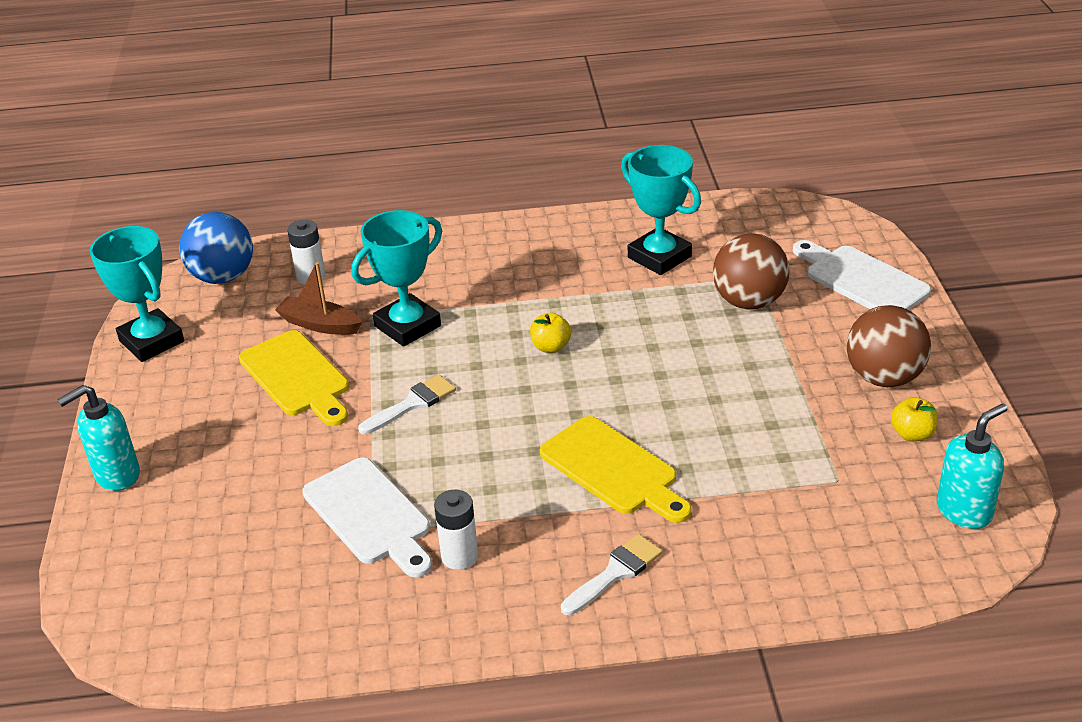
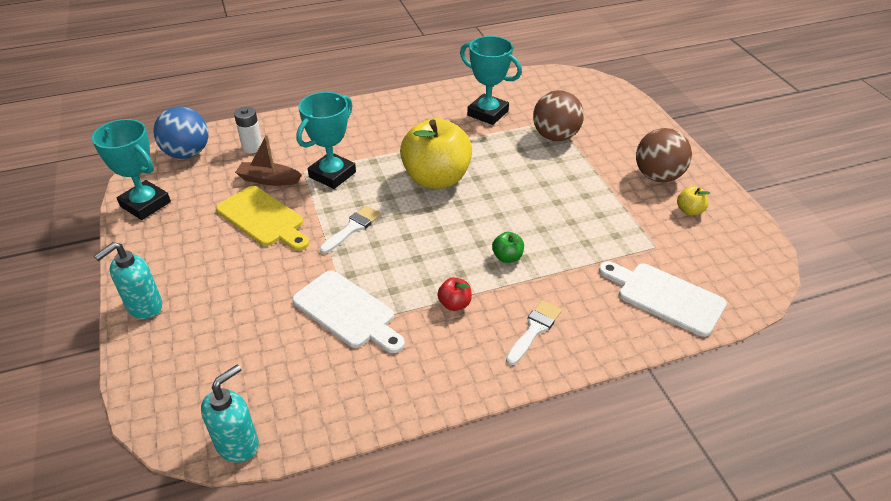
camera: 15 degrees left, 5 degrees up
(459, 556) = (422, 333): white battery -> none
(517, 524) = (454, 304): none -> red apple
(551, 347) = (436, 179): yellow apple -> yellow apple, size x2.48
(613, 469) = (507, 257): yellow cutting board -> green apple
(861, 279) = (620, 116): white cutting board -> white cutting board (665, 297)
(964, 511) = (741, 257): turquoise soap dispenser -> turquoise soap dispenser (238, 444)

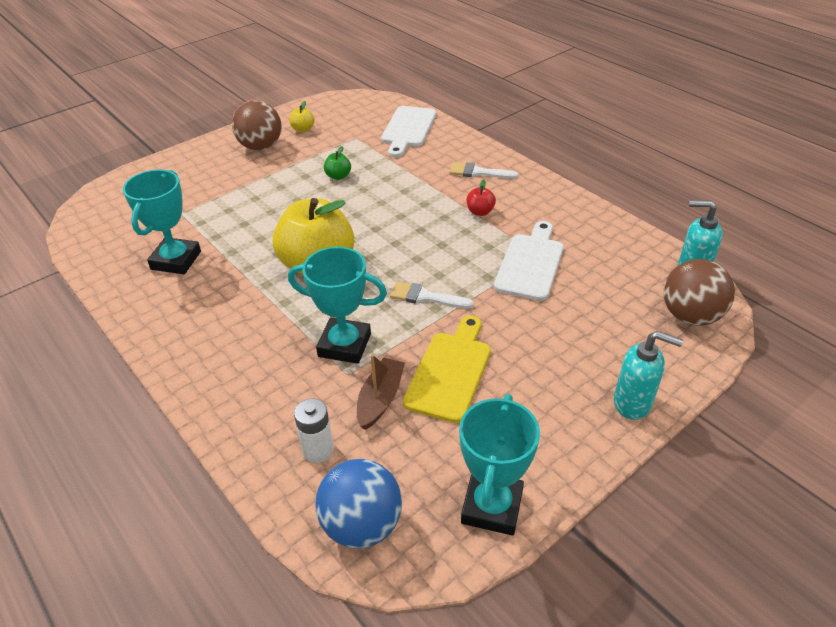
camera: 110 degrees left, 0 degrees up
(268, 180) = (380, 399): brown boat -> brown boat turned 150 degrees counterclockwise
(507, 257) = (409, 199): green apple -> green apple (338, 176)
(555, 136) = (212, 207): brown ball -> brown ball (690, 316)

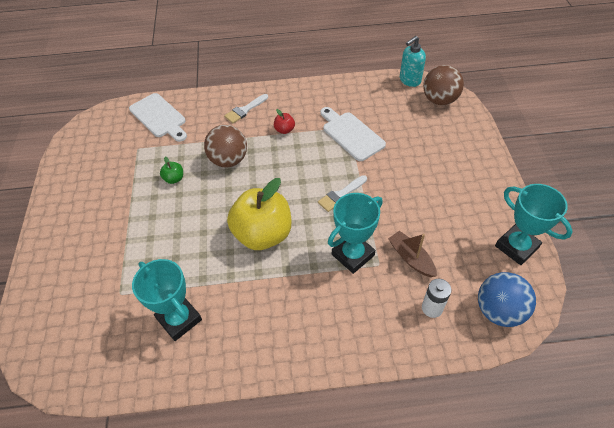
camera: 55 degrees left, 10 degrees up
(261, 147) = (84, 206): brown ball -> brown ball (229, 160)
(303, 129) = (91, 172): yellow apple -> none
(450, 372) = (411, 215): yellow cutting board -> none
(633, 403) = (482, 155): turquoise soap dispenser -> none

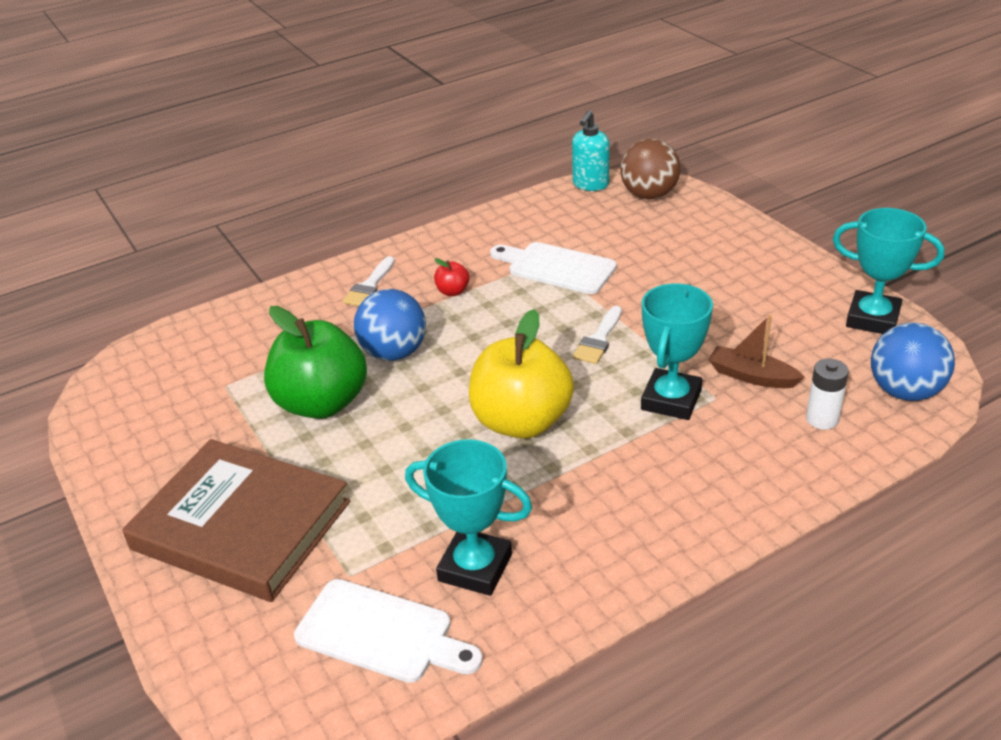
camera: 25 degrees left, 15 degrees down
(92, 239) = (241, 525): none -> brown book
(159, 117) = (230, 336): white cutting board -> white cutting board (381, 633)
(174, 179) = (322, 403): green apple -> green apple, size x2.48
(229, 160) = (394, 353): brown ball -> blue ball

